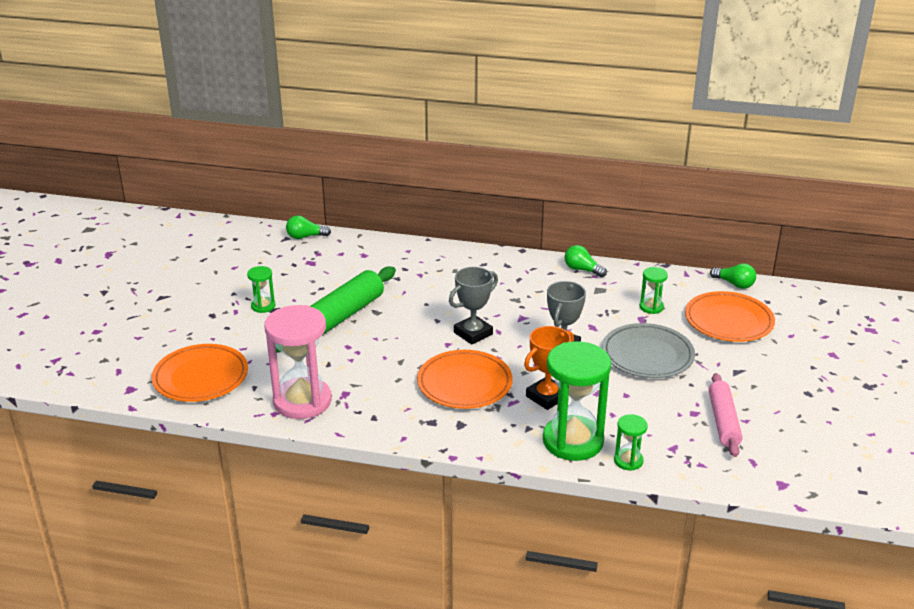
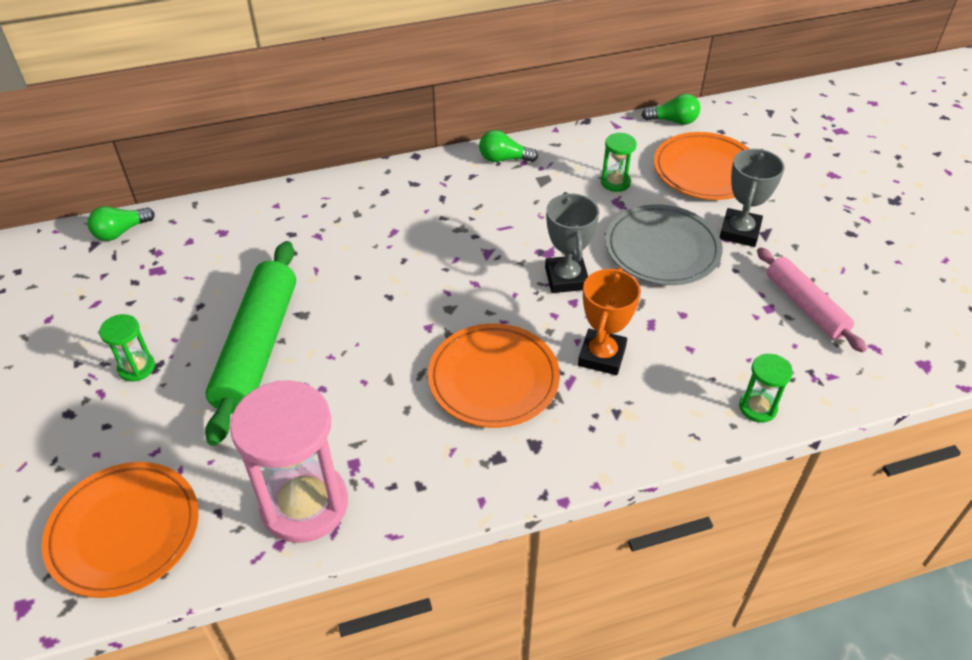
camera: 30 degrees left, 15 degrees up
(473, 333) = (447, 298): grey trophy -> grey trophy (739, 232)
(573, 441) = (679, 408): green hourglass -> none

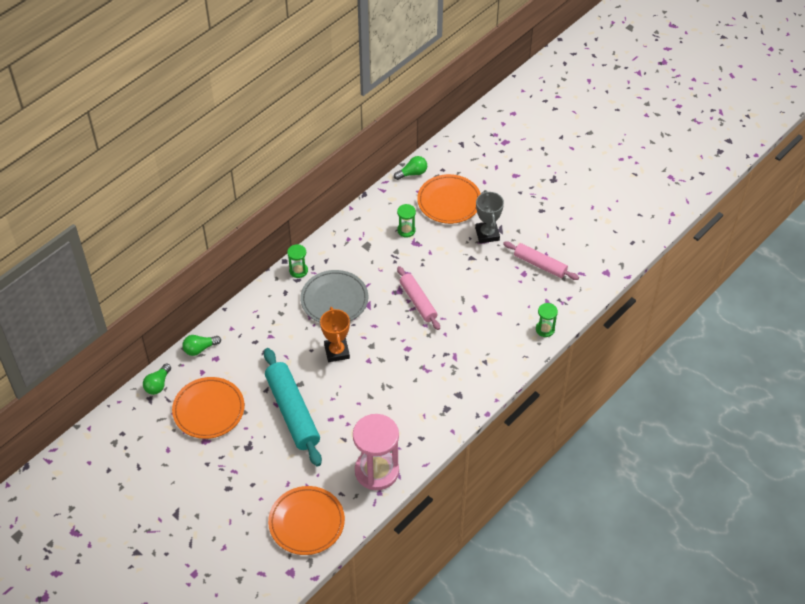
camera: 30 degrees left, 5 degrees up
(136, 367) = (240, 451): green hourglass -> green hourglass (298, 270)
(257, 348) = (292, 412): green rolling pin -> turquoise rolling pin
(493, 379) = (419, 372): orange plate -> orange plate (209, 410)
(504, 159) = (335, 241): green light bulb -> green light bulb (200, 349)
(566, 278) = (418, 301): grey trophy -> pink rolling pin
(601, 356) = (461, 336): orange trophy -> orange trophy (337, 351)
(662, 249) = (455, 262): grey plate -> grey plate (334, 300)

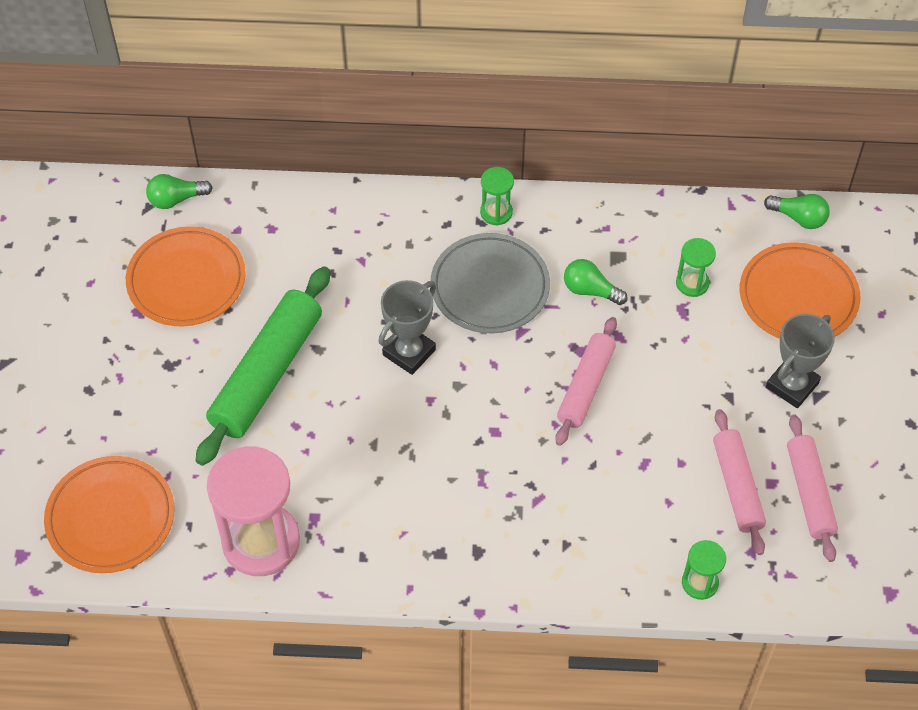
camera: 50 degrees right, 5 degrees up
(200, 349) = (270, 201): green light bulb -> green light bulb (590, 290)
(292, 412) = (267, 373): turquoise rolling pin -> green rolling pin
(337, 351) = (409, 352): orange trophy -> grey trophy
(514, 285) = (737, 486): none -> pink rolling pin

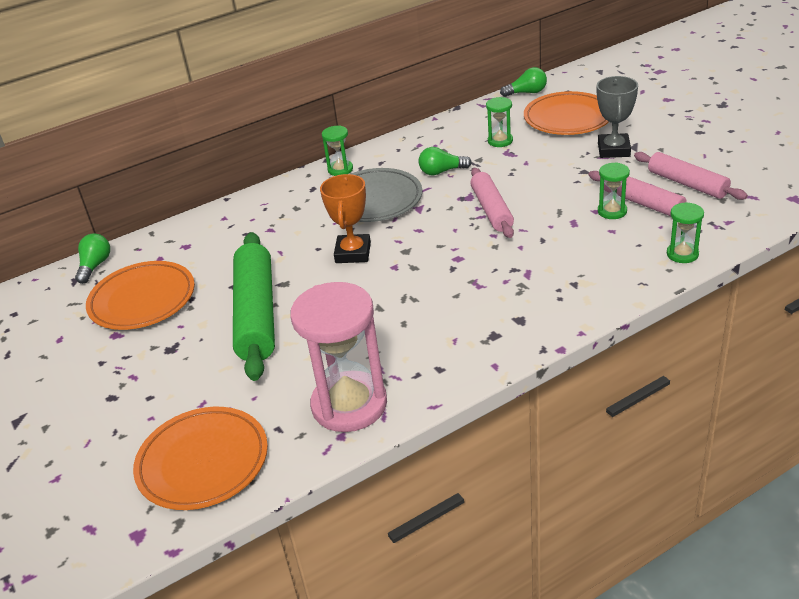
camera: 30 degrees left, 20 degrees down
(176, 199) = (95, 266): green light bulb -> green light bulb turned 150 degrees clockwise
(409, 352) = (353, 253): grey trophy -> orange trophy
(695, 476) = (612, 211): none -> green hourglass

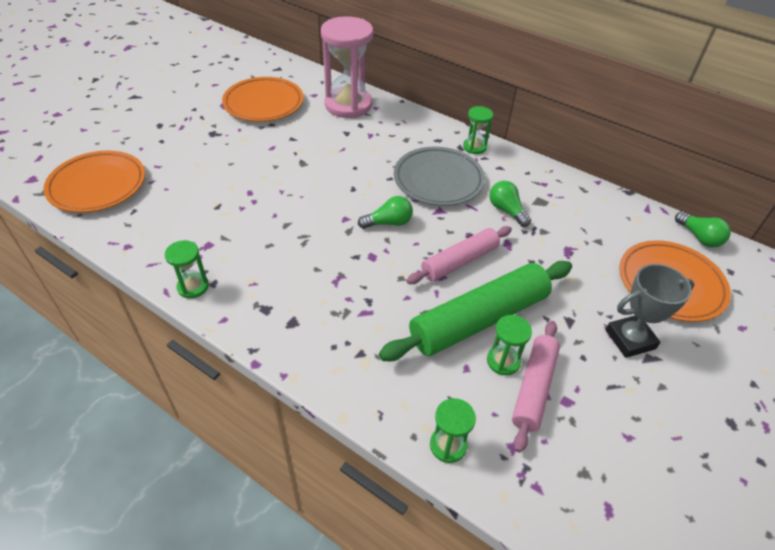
camera: 60 degrees right, 10 degrees up
(95, 266) = (295, 71): green light bulb -> green light bulb (388, 223)
(256, 314) = (261, 160): green rolling pin -> green rolling pin (479, 319)
(349, 405) = (162, 241): pink hourglass -> pink hourglass (348, 105)
(353, 253) = (355, 189): orange trophy -> none
(500, 141) = (587, 239): green hourglass -> green hourglass (193, 287)
(687, 184) = (598, 428): pink rolling pin -> none

